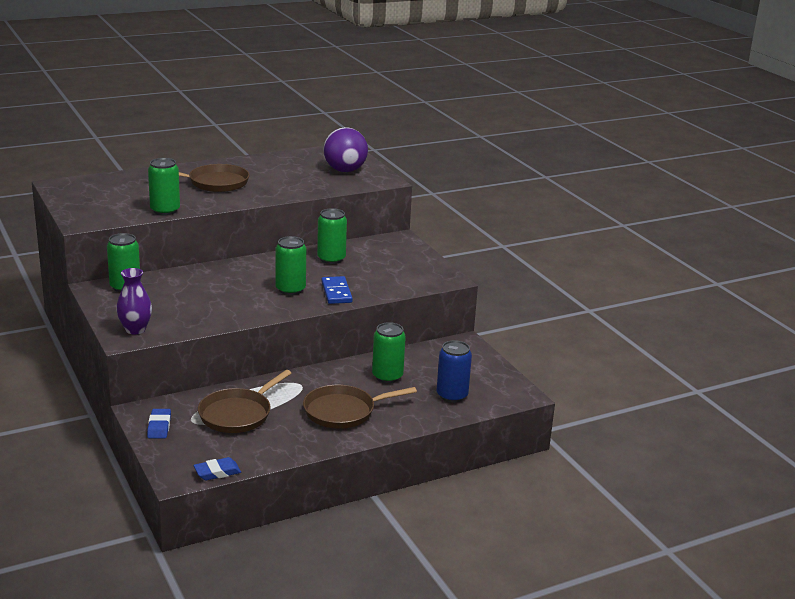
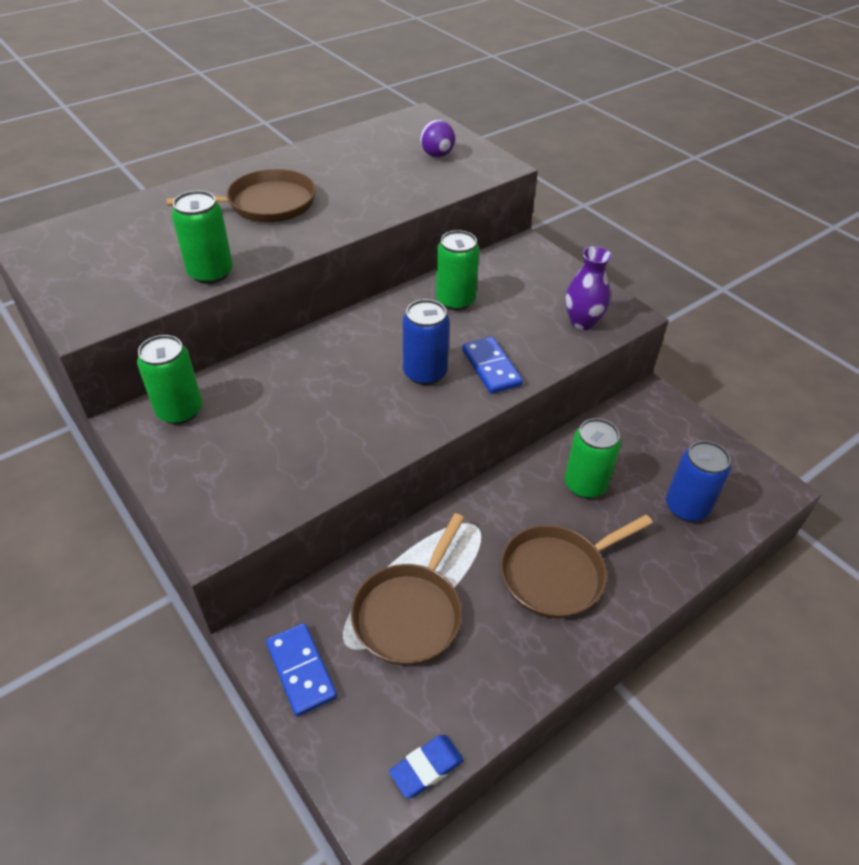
camera: 10 degrees left, 20 degrees up
(135, 329) = (222, 510): purple vase -> purple vase (582, 322)
(159, 426) = (301, 670): blue eraser -> blue domino
(290, 289) = (425, 373): green can -> blue can
(345, 170) = (437, 155): purple ball -> purple ball, size x0.56

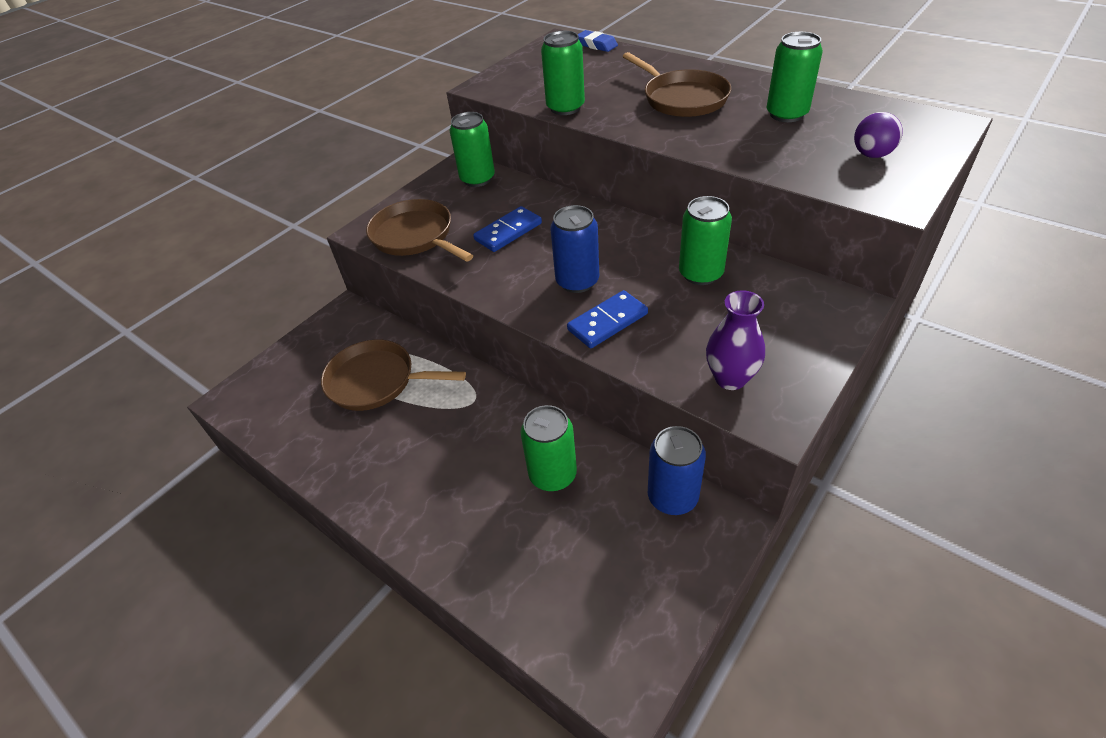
camera: 80 degrees right, 0 degrees up
(301, 670) = (322, 338): blue domino -> blue domino (508, 232)
(346, 166) = (786, 114): none -> green can
(426, 768) = (250, 423): blue eraser -> blue eraser (596, 45)
(557, 574) = (433, 470): brown pan -> brown pan (415, 236)
(686, 507) = (553, 579): blue can -> blue can (672, 497)

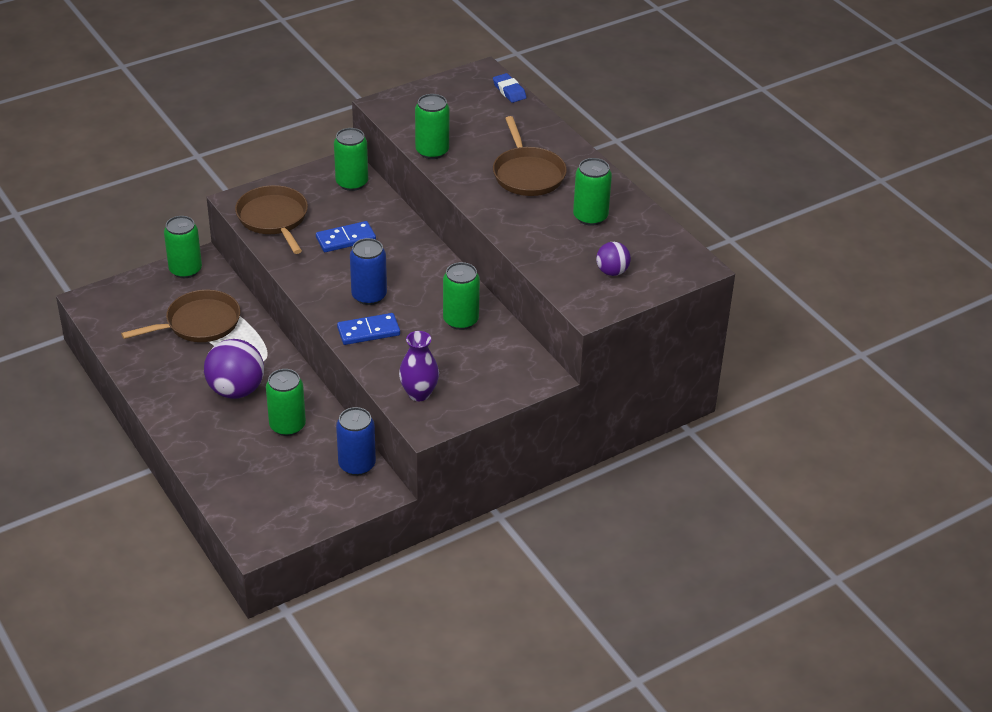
camera: 15 degrees right, 5 degrees down
(332, 327) = (185, 270): none -> green can
(376, 381) = (199, 323): brown pan -> brown pan turned 120 degrees clockwise
(462, 450) = (236, 390): none -> purple ball

